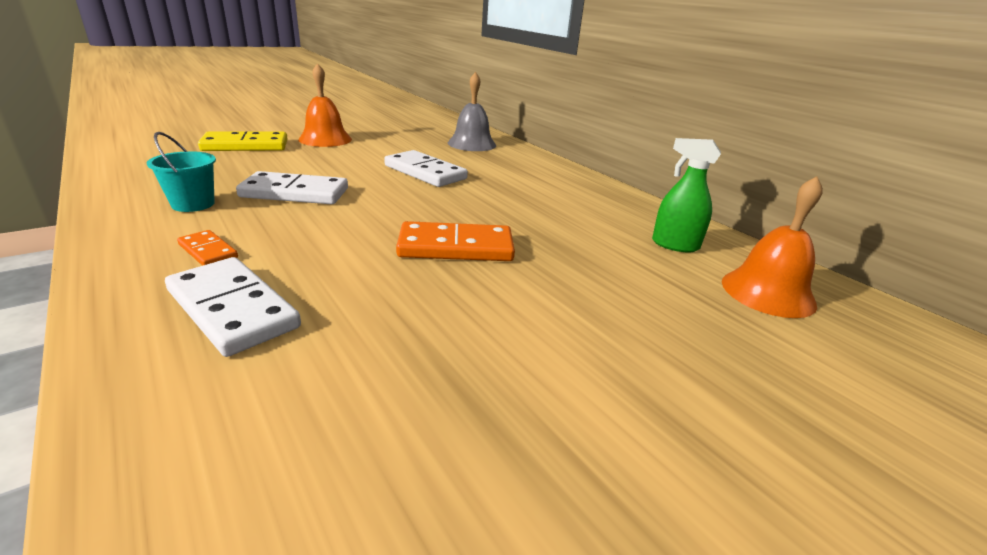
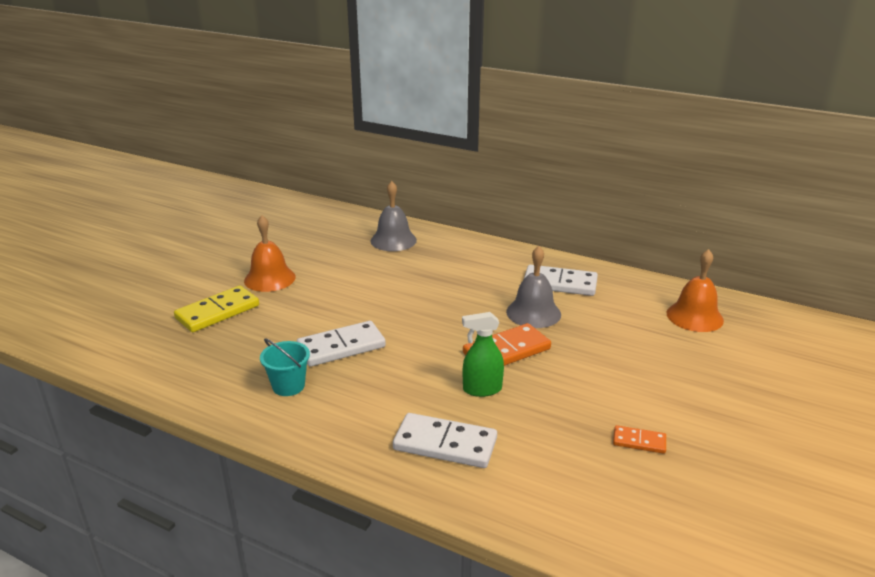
camera: 25 degrees left, 0 degrees up
(208, 251) = (367, 416): orange domino -> orange domino (639, 441)
(425, 172) = (401, 289): white domino -> white domino (560, 283)
(538, 225) = (533, 313): none -> grey bell
(674, 245) = (624, 298): green spray bottle -> green spray bottle (482, 389)

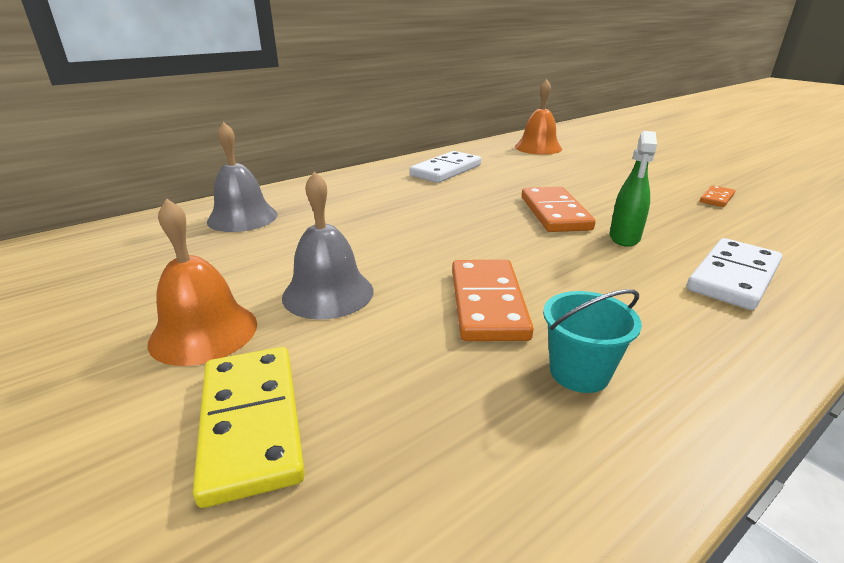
camera: 65 degrees left, 0 degrees up
(341, 347) = (488, 303): white domino -> orange domino
(533, 313) = (490, 189): grey bell -> grey bell (328, 293)

